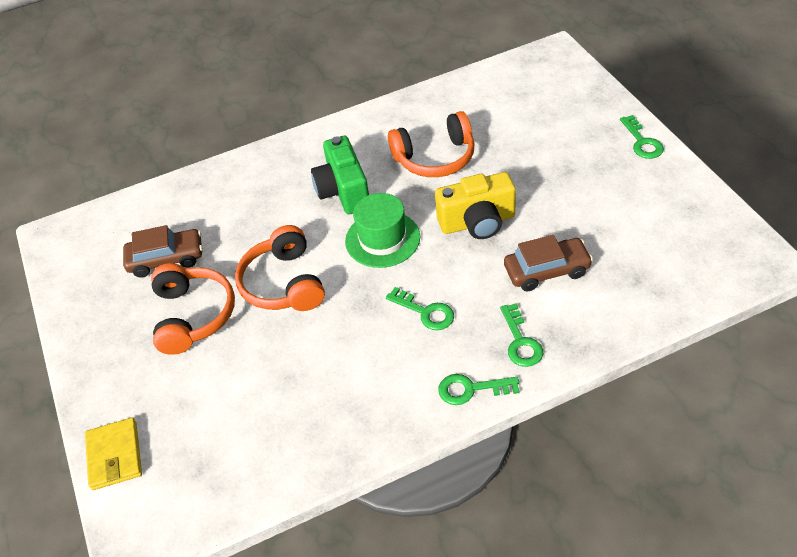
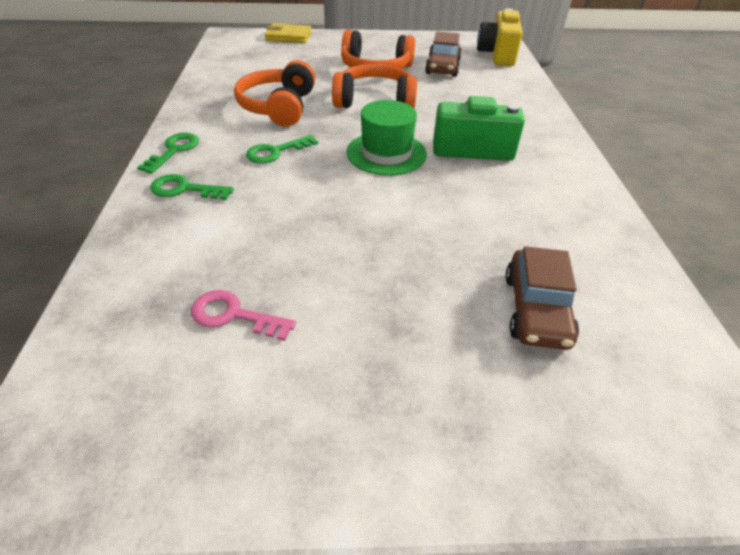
camera: 105 degrees right, 5 degrees down
(435, 158) = (493, 218): orange headphones -> orange headphones (278, 107)
(477, 222) = (361, 214): yellow camera -> yellow camera (497, 55)
(547, 271) = (246, 237): brown car -> brown car (536, 310)
(615, 239) = (233, 315): none -> pink key
(642, 142) = (406, 466): green key -> none

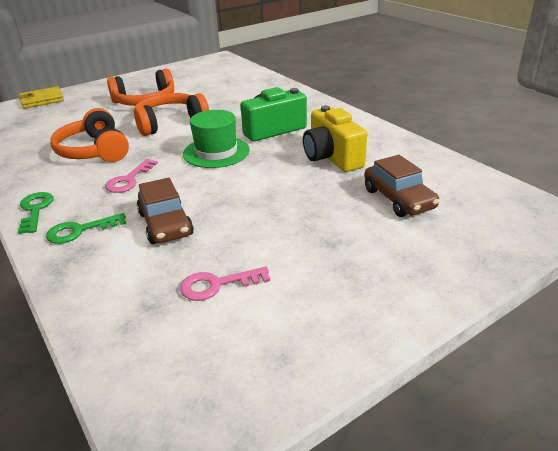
camera: 30 degrees left, 10 degrees down
(276, 152) = (129, 180): green key -> pink key
(442, 67) = (197, 86): brown car -> brown car (165, 224)
(497, 55) = (229, 68): yellow camera -> yellow camera (332, 157)

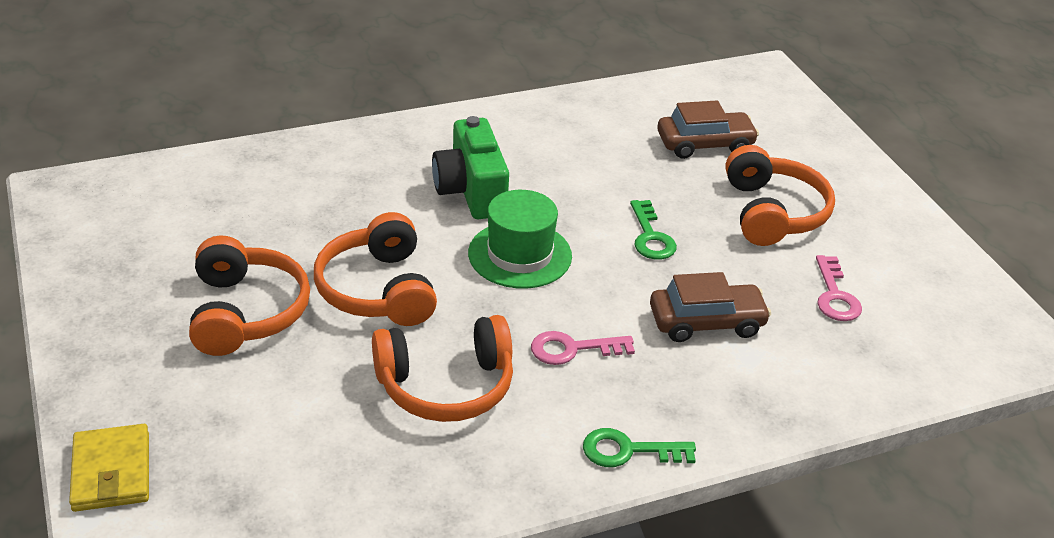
camera: 80 degrees left, 5 degrees up
(79, 231) = (701, 401): green key -> green key (651, 237)
(129, 180) = (572, 349): pink key -> pink key turned 135 degrees clockwise
(322, 241) = (773, 213): none -> orange headphones
(332, 157) = (586, 162): yellow camera -> none

